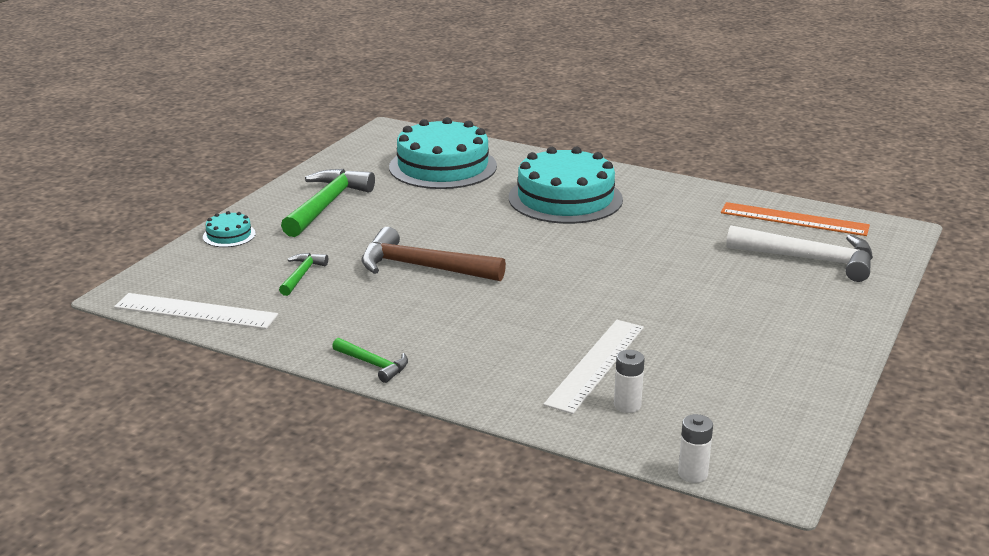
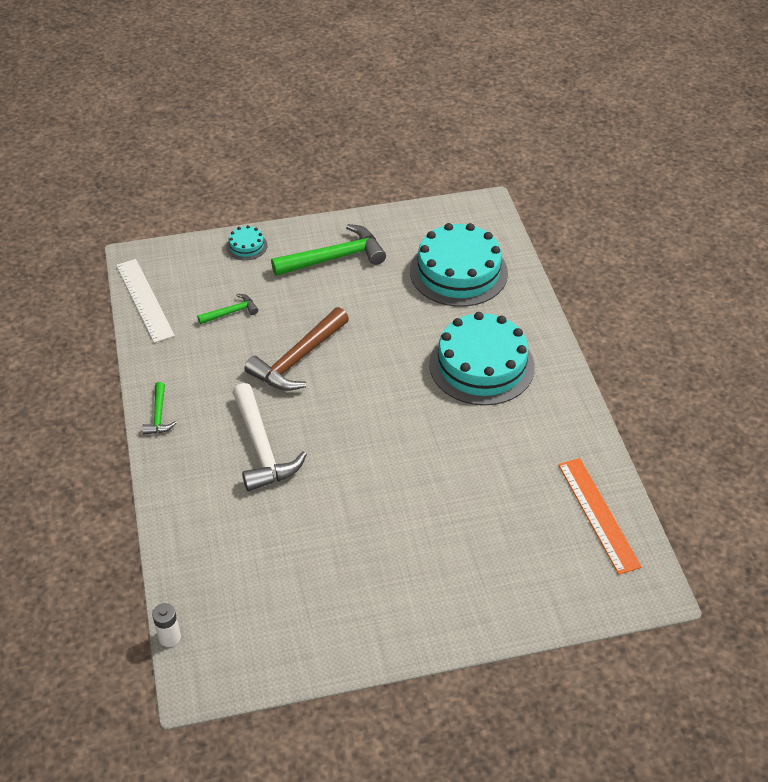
camera: 50 degrees right, 20 degrees up
(422, 267) = (298, 359): brown hammer -> brown hammer turned 120 degrees counterclockwise
(596, 365) = (256, 519): white ruler -> none
(627, 405) = (220, 562): white battery -> none
(809, 259) = (534, 557): white hammer -> white hammer (262, 447)

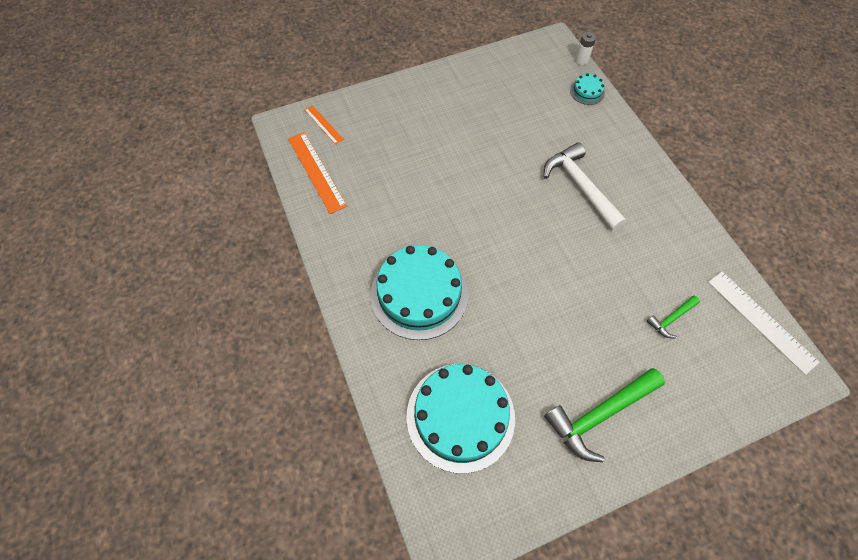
camera: 170 degrees right, 15 degrees up
(159, 415) = (674, 202): green hammer -> none
(246, 246) = (702, 417): turquoise cake -> turquoise cake (587, 92)
(298, 359) = (585, 274): brown hammer -> none
(590, 583) = (323, 124): none -> orange ruler

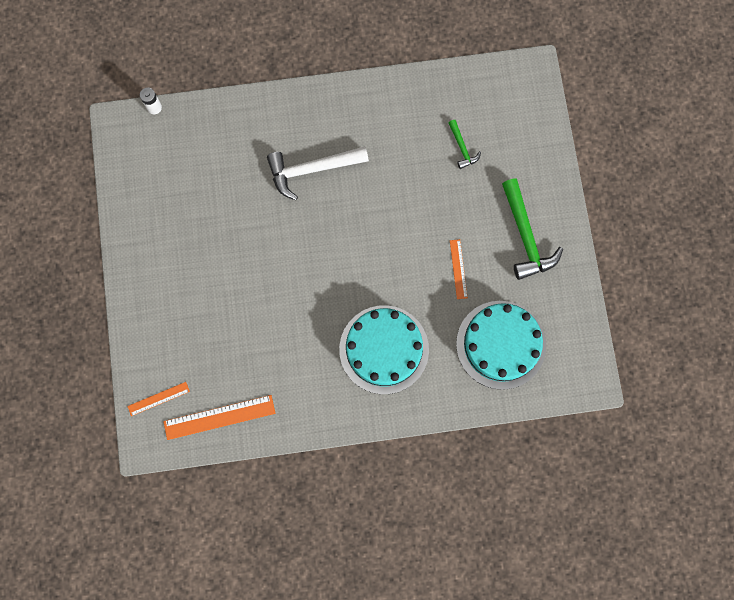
camera: 75 degrees left, 15 degrees up
(532, 348) = (458, 269): none -> orange ruler
(587, 92) = (199, 118): turquoise cake -> none
(761, 321) = (482, 79): white ruler -> none

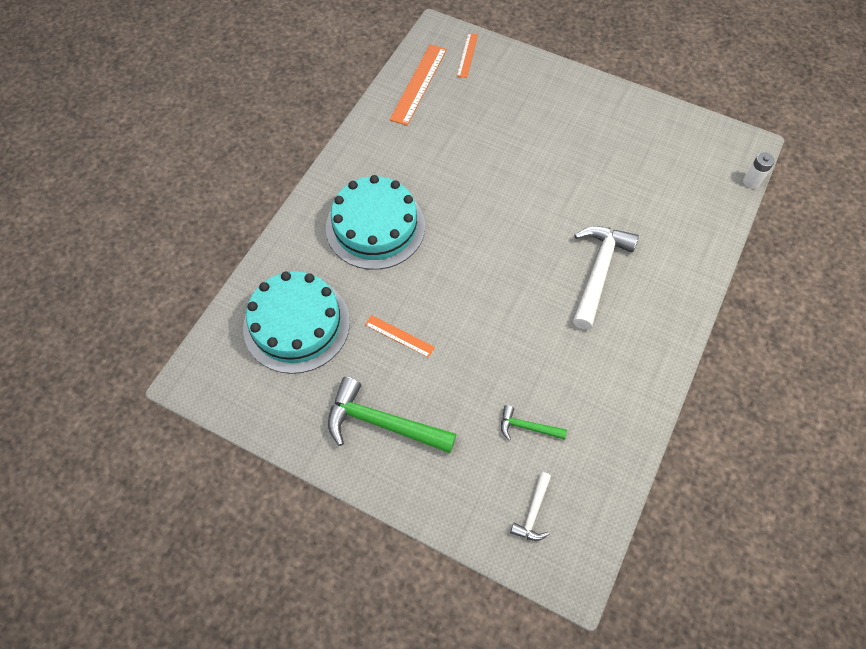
camera: 125 degrees right, 15 degrees down
(513, 113) = (533, 512): none -> white hammer

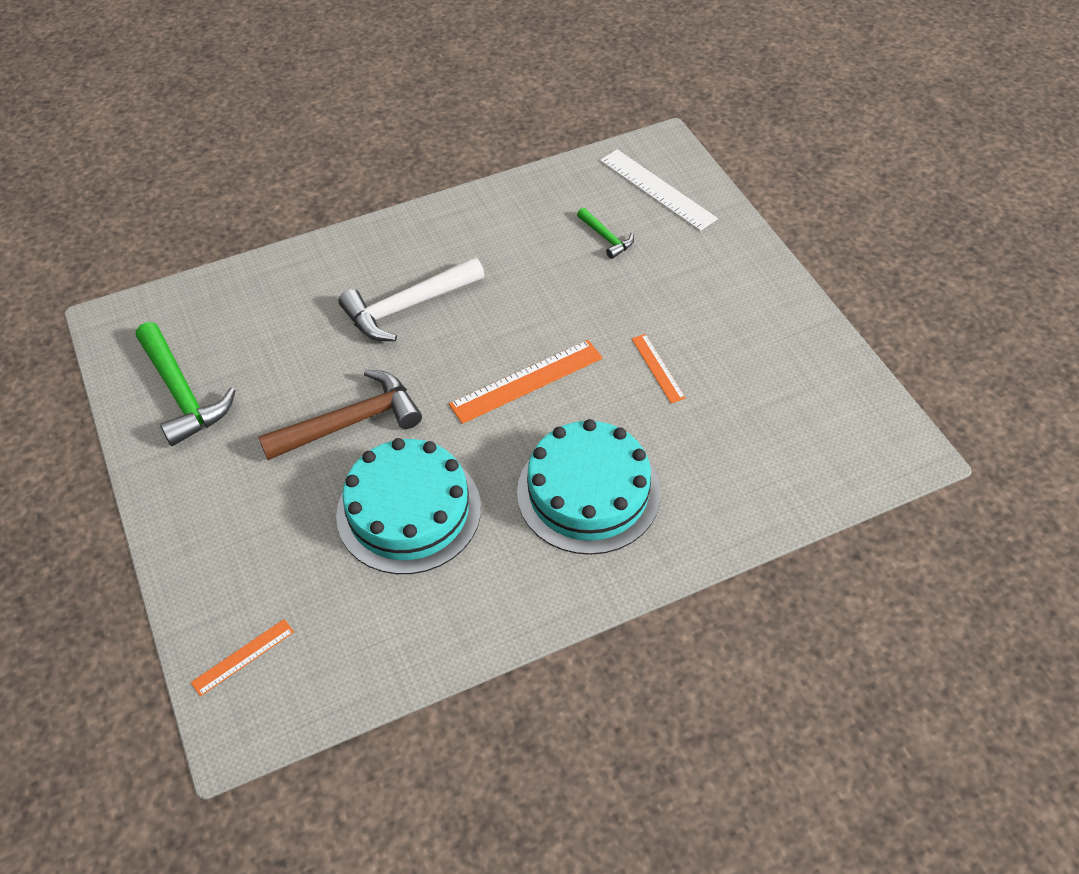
camera: 140 degrees left, 10 degrees down
(296, 324) = (759, 442): turquoise cake -> turquoise cake (409, 511)
(383, 423) = (734, 309): green hammer -> green hammer (182, 393)
(419, 84) = (353, 656): orange ruler -> orange ruler (526, 381)
(533, 512) = (657, 189): white hammer -> white ruler
(545, 180) = (350, 422): none -> brown hammer
(751, 182) = (161, 291): white battery -> none

